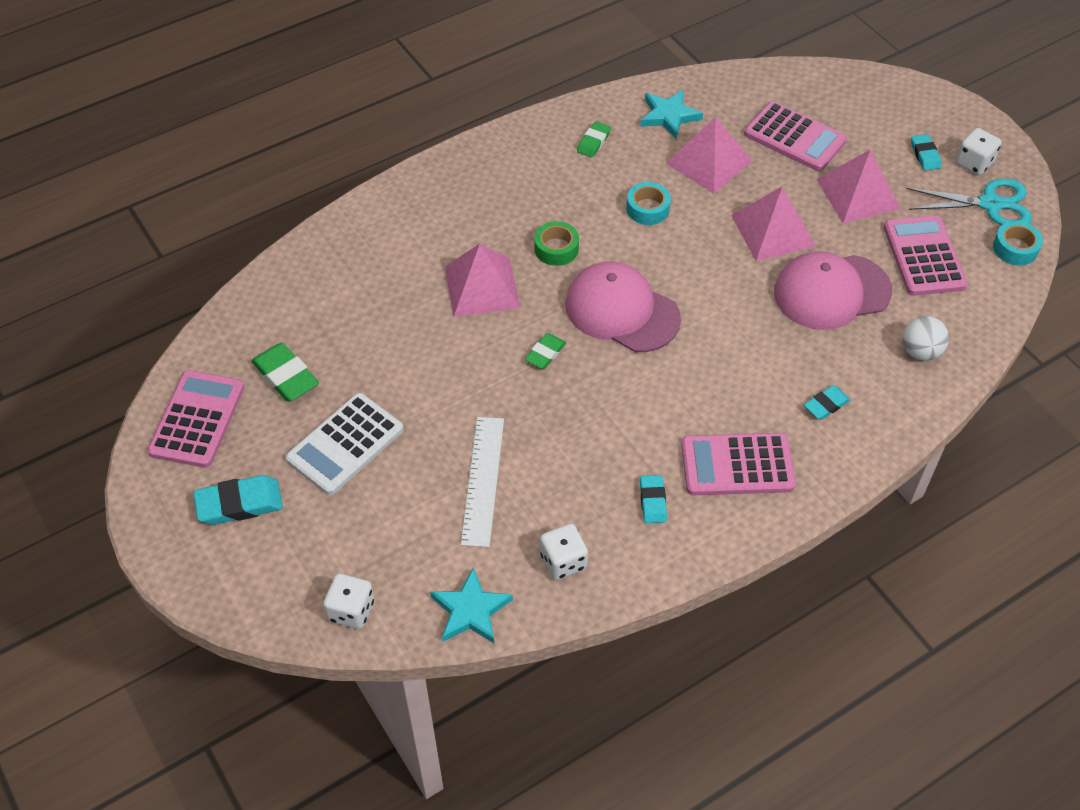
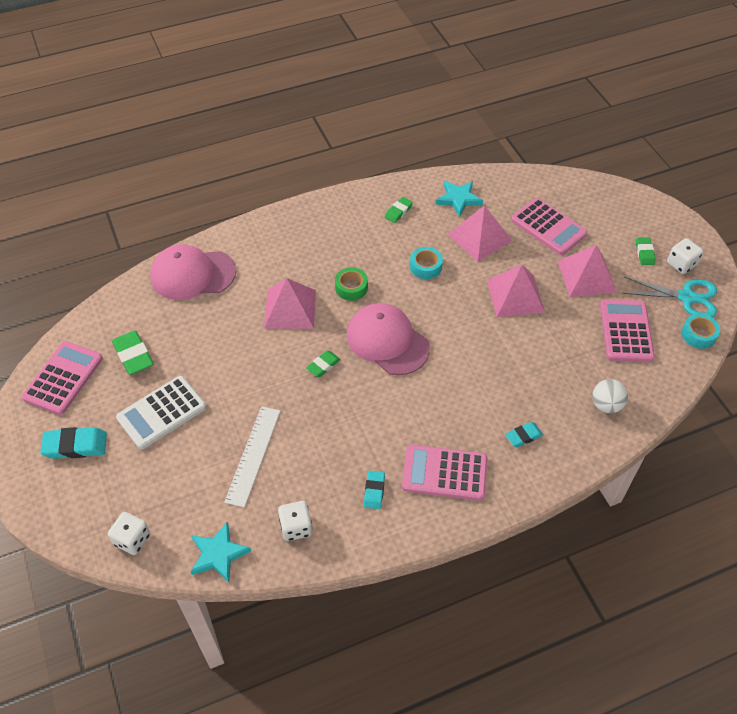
camera: 10 degrees right, 0 degrees up
(831, 292) = (548, 349): pink cap -> pink cap (193, 274)
(925, 155) = (644, 253): turquoise eraser -> green eraser

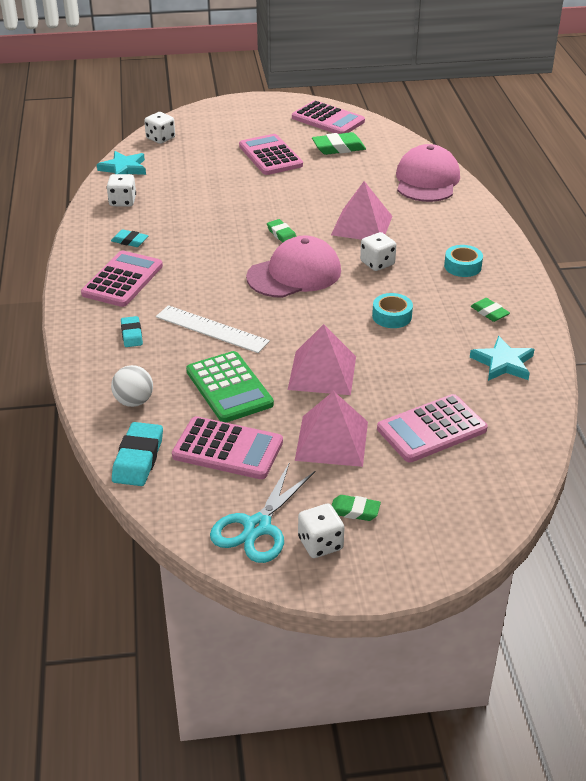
camera: 105 degrees right, 15 degrees down
(75, 446) = (258, 122): turquoise eraser -> turquoise eraser (138, 459)
(161, 412) = (270, 156): white calculator -> pink calculator
(253, 455) = (203, 190): white ruler -> white ruler (212, 329)
(351, 287) = (377, 263): green tape -> white dice
(479, 237) = (428, 366): pink pyramid -> none
(560, 348) = (229, 388): none -> green calculator
(698, 334) = (190, 516): turquoise tape -> turquoise tape (462, 266)

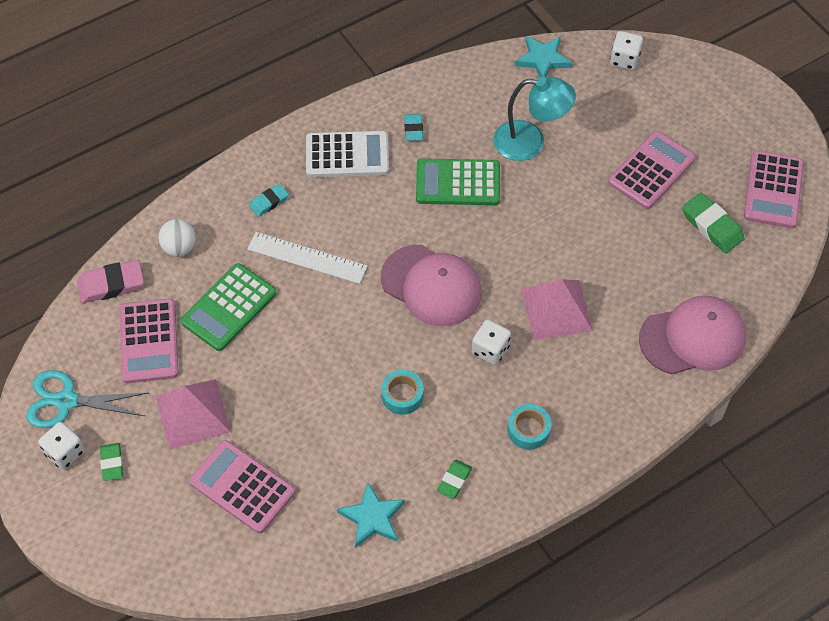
camera: 65 degrees right, 20 degrees up
(122, 201) = (479, 89): white dice -> none
(122, 280) = (347, 155): pink calculator -> white calculator
(138, 459) = (111, 284): turquoise eraser -> pink eraser
(196, 194) = (530, 142): none -> turquoise lamp
(204, 235) = (458, 183): none -> green calculator
(212, 329) = (307, 257): white ruler -> white ruler turned 75 degrees counterclockwise
(281, 234) = (497, 246): green eraser -> none
(322, 372) = (284, 370): pink pyramid -> none

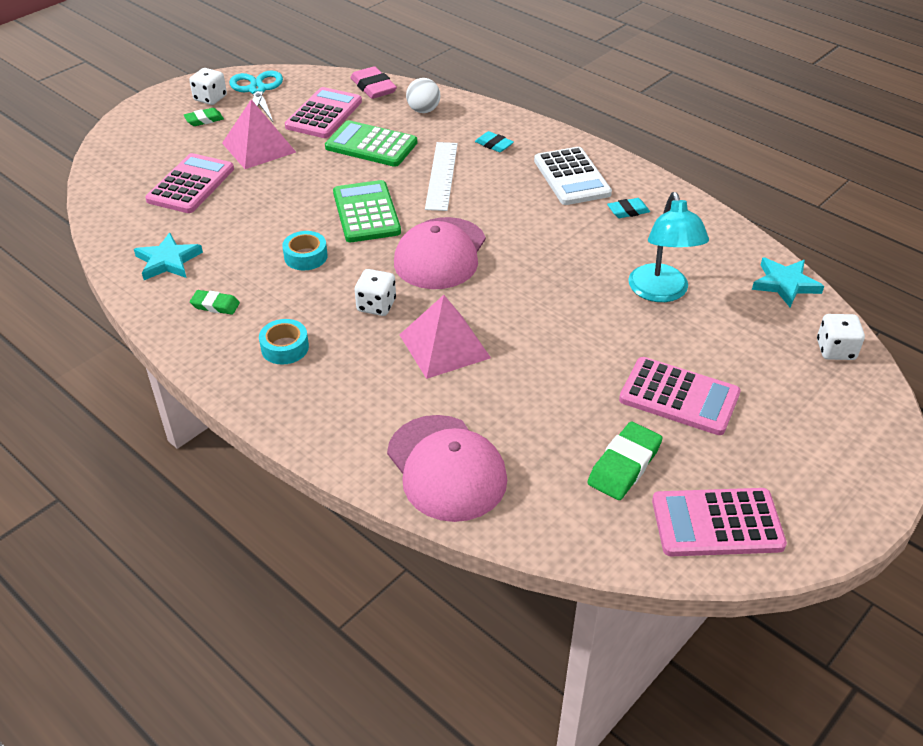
camera: 75 degrees right, 15 degrees down
(149, 341) = (324, 114): pink calculator -> pink calculator turned 135 degrees clockwise
(458, 183) = (577, 250): green calculator -> green calculator (366, 212)

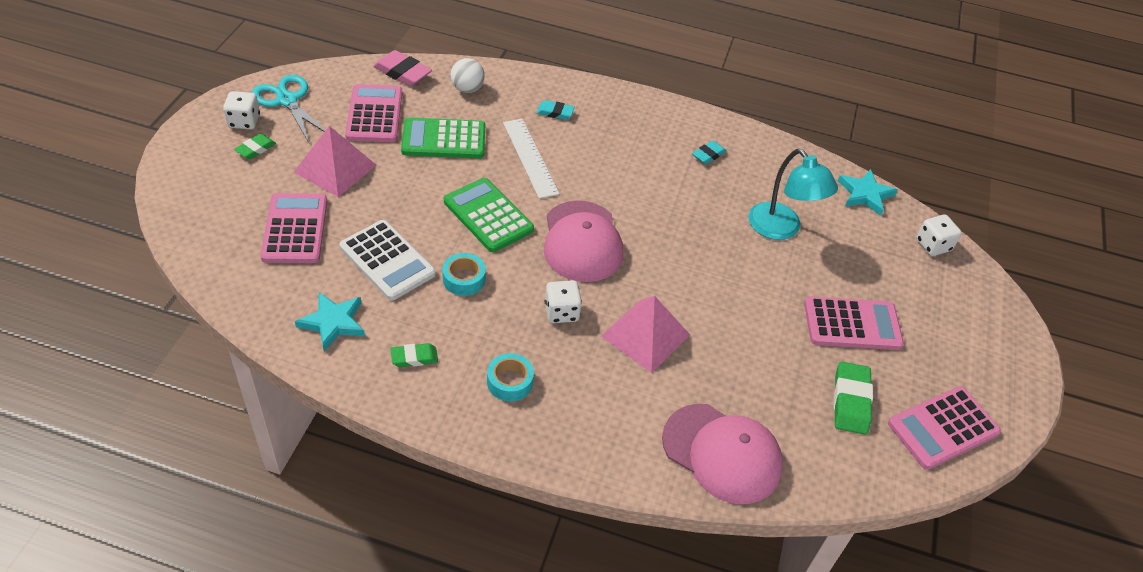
camera: 30 degrees left, 5 degrees up
(571, 177) = (642, 131): white calculator -> white calculator (387, 260)

